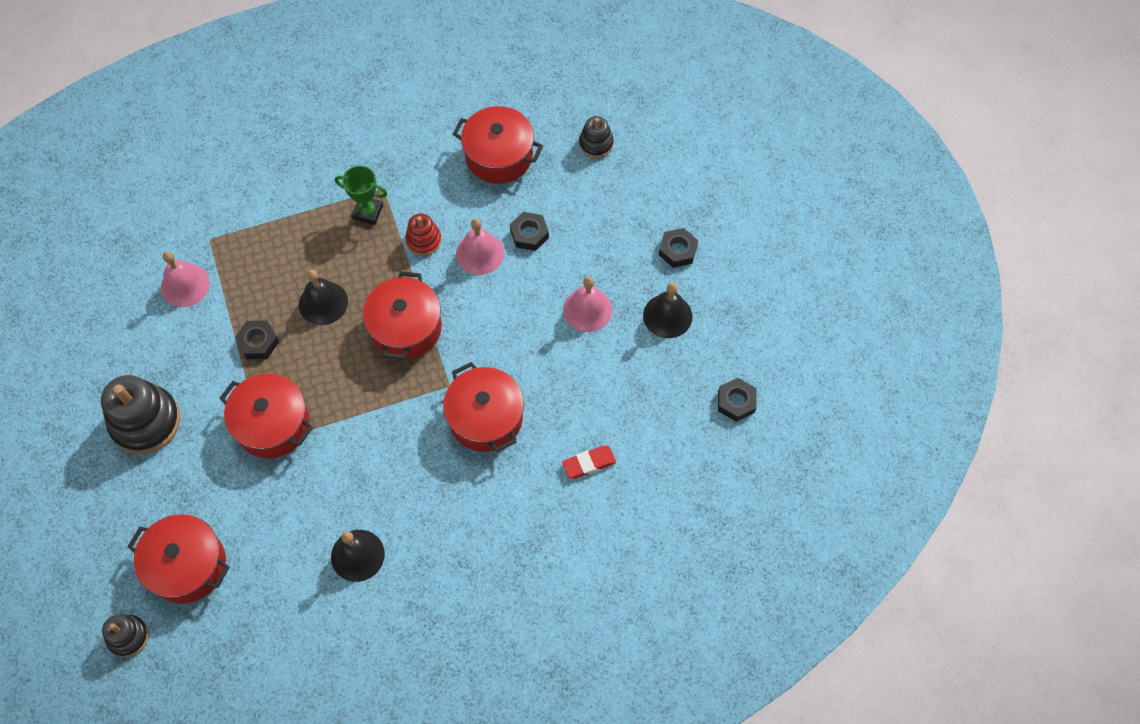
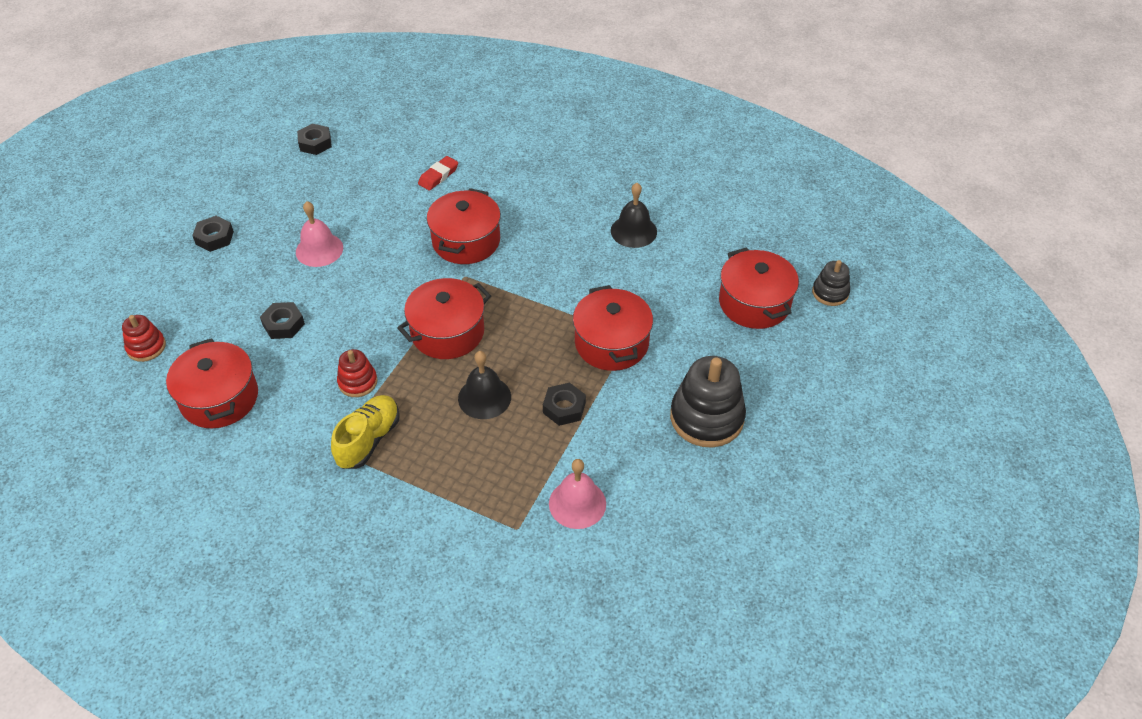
camera: 135 degrees left, 15 degrees down
(368, 212) = (369, 440): green trophy -> yellow shoe
(480, 253) = (333, 340): pink bell -> none
(589, 463) = (438, 176): red eraser -> red eraser turned 75 degrees counterclockwise
(596, 144) = (146, 347): black stacking toy -> red stacking toy
(667, 316) = (280, 209): black bell -> none

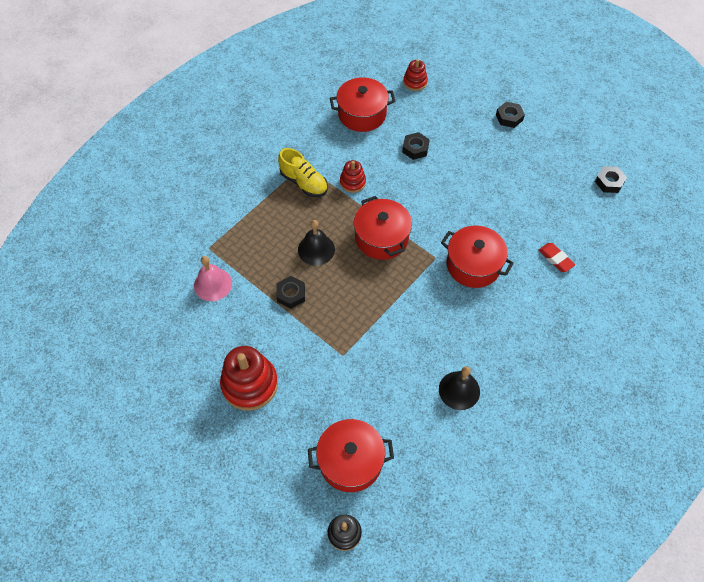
camera: 105 degrees right, 10 degrees up
(319, 249) = (484, 173): pink bell -> none
(611, 343) = (340, 340): red pot -> none
(706, 417) = (250, 384): black stacking toy -> red stacking toy

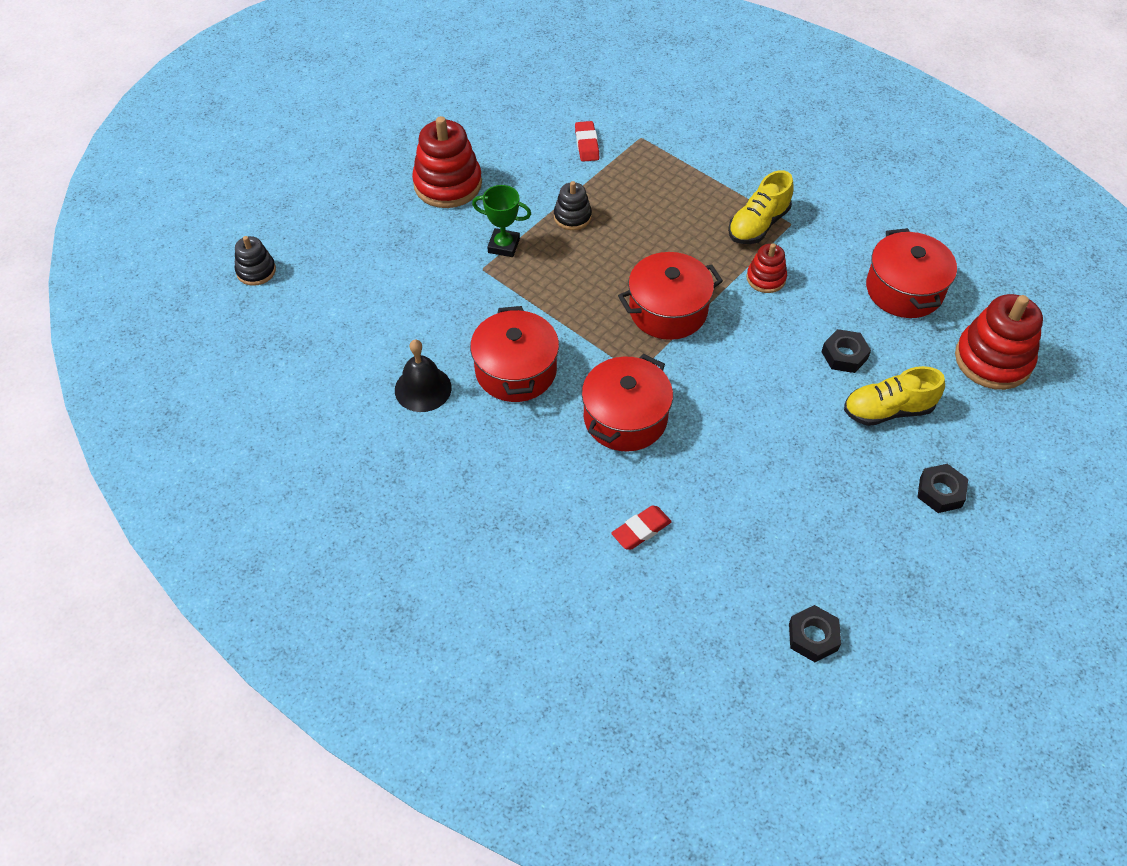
camera: 90 degrees right, 5 degrees down
(213, 284) = (586, 144): pink bell -> red eraser
(291, 294) = (572, 217): black nut -> black stacking toy
(316, 249) = (644, 240): black bell -> none
(319, 340) = (503, 246): none -> green trophy
(350, 461) = (340, 276): red pot -> red pot (516, 370)
(415, 82) = (993, 359): red stacking toy -> red stacking toy, size x1.84
(455, 133) = (887, 410): none -> yellow shoe

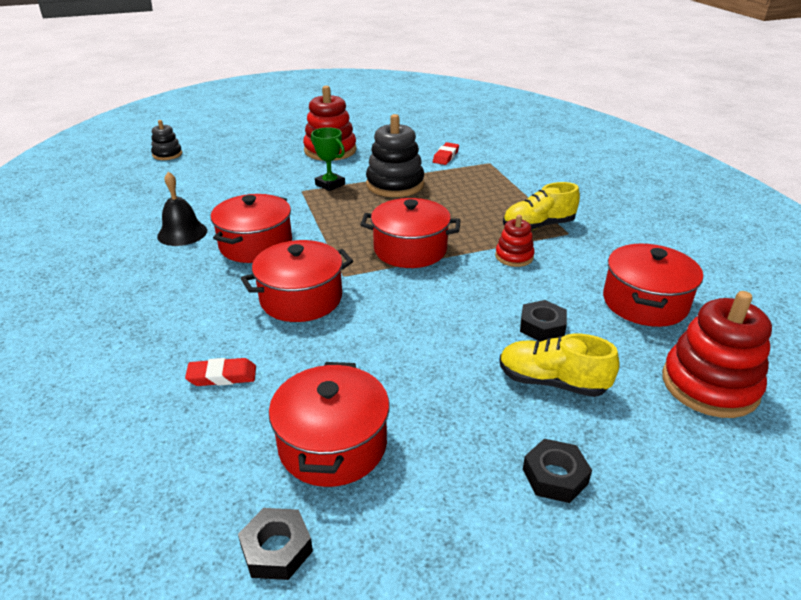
camera: 30 degrees right, 20 degrees down
(572, 217) = (395, 184): black stacking toy -> black stacking toy, size x1.84
(780, 545) = (332, 445): none -> red pot

